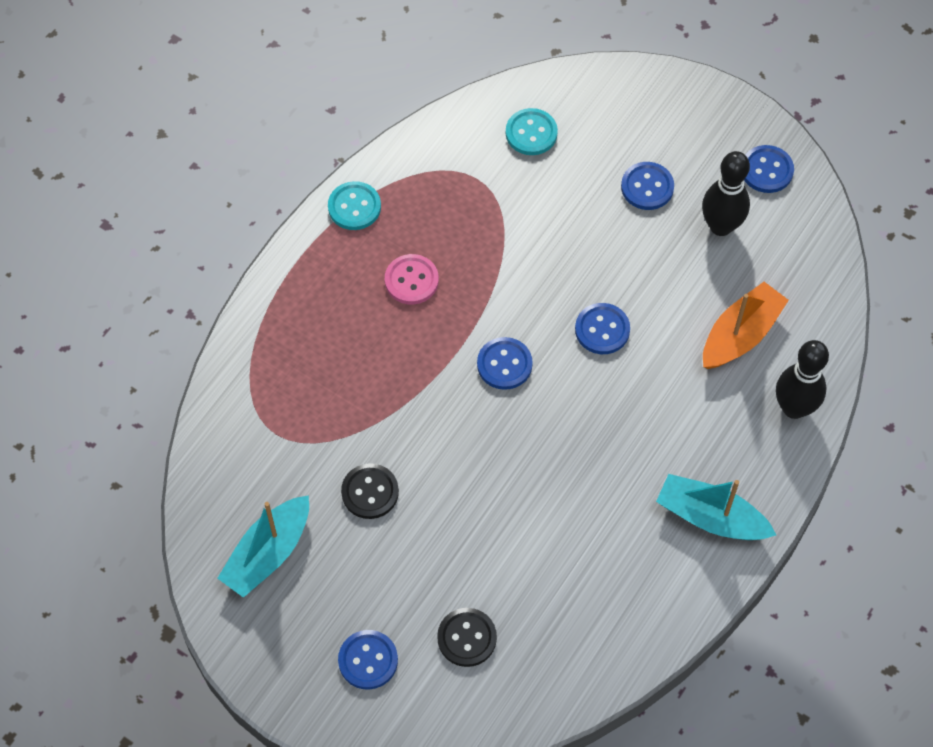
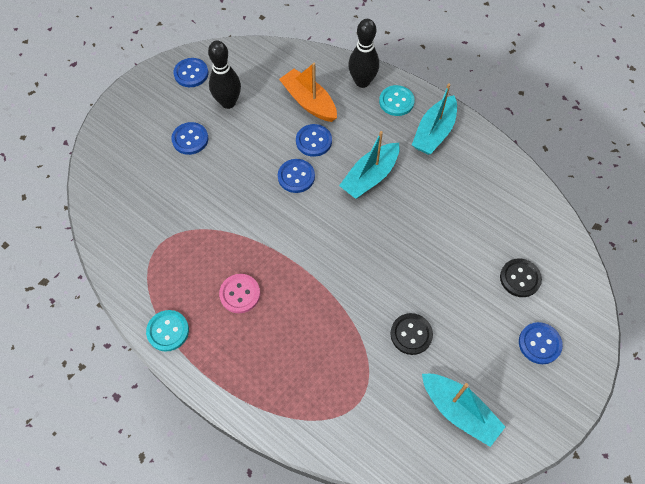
camera: 85 degrees left, 0 degrees up
(504, 364) = (316, 238): blue button -> blue button (313, 141)
(531, 133) = (130, 204): turquoise button -> turquoise button (396, 101)
(615, 428) = (370, 177): none -> turquoise boat

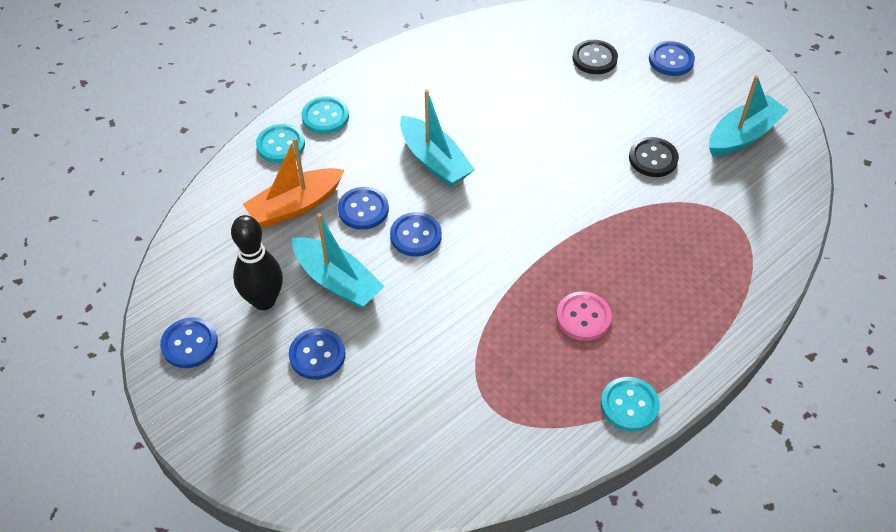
camera: 80 degrees left, 10 degrees down
(362, 82) = (281, 145): black bowling pin -> turquoise button
(434, 132) = (384, 90): turquoise boat -> turquoise boat (337, 281)

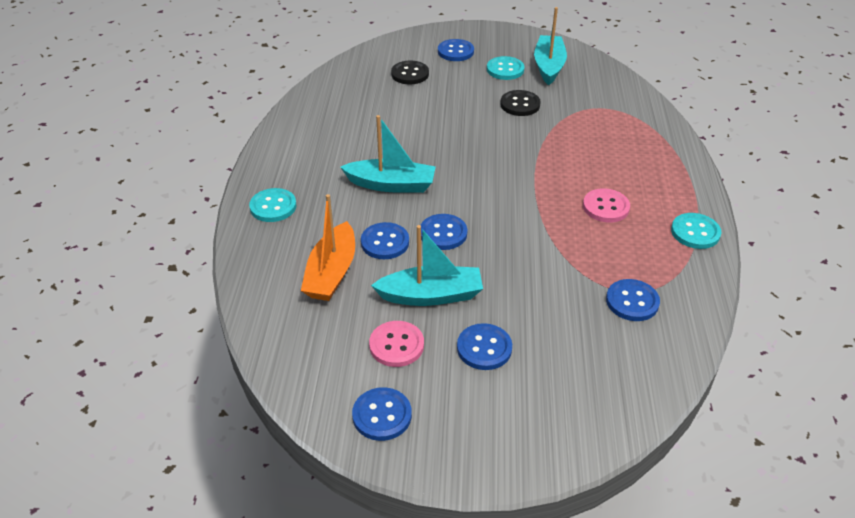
camera: 45 degrees left, 10 degrees down
(264, 300) = (396, 345): black bowling pin -> pink button
(281, 145) = (263, 244): turquoise button -> turquoise button (505, 69)
(479, 416) = (632, 301): none -> blue button

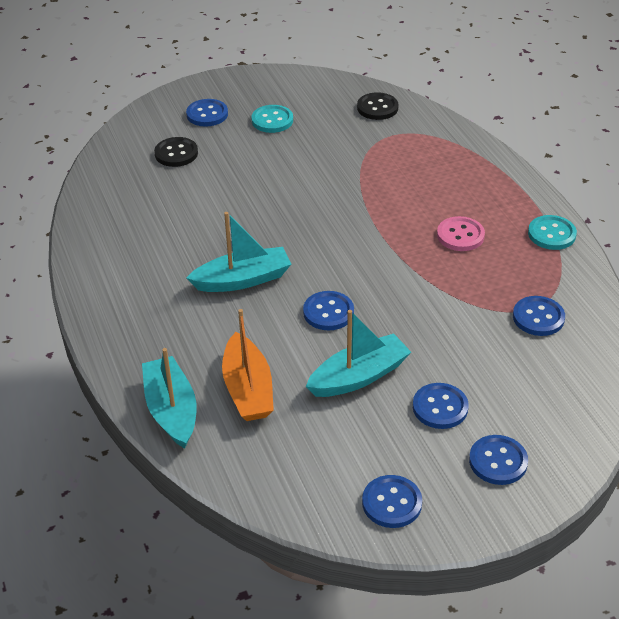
camera: 25 degrees left, 0 degrees up
(273, 206) = (136, 343): turquoise button -> none
(385, 242) = (278, 341): blue button -> blue button (498, 461)
(396, 345) = (360, 435): pink button -> none
(520, 104) = (312, 154): black button -> black button (377, 108)
(549, 66) = (314, 104): turquoise boat -> turquoise boat (172, 410)

